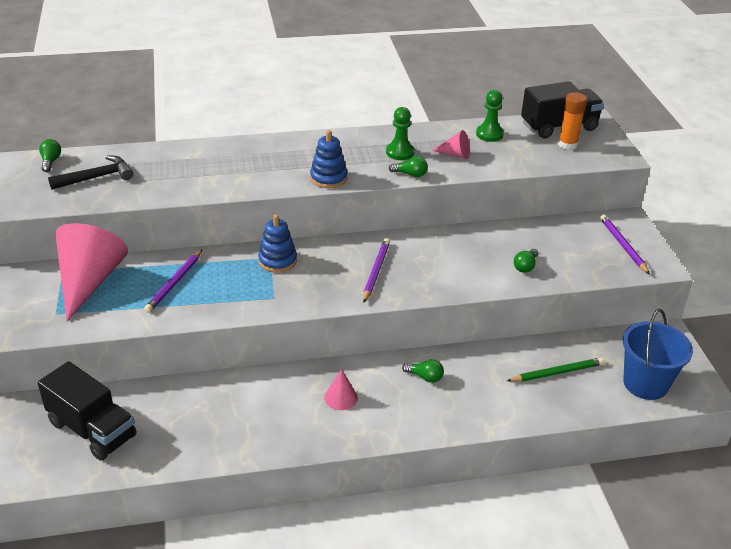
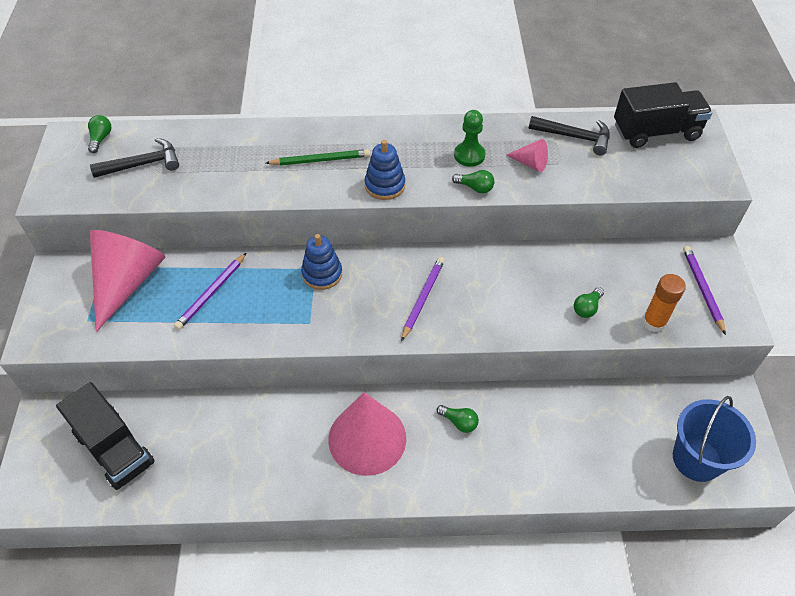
camera: 10 degrees right, 15 degrees up
(341, 397) = (367, 438): pink cone -> pink cone, size x2.25
(489, 134) = (574, 137): green pawn -> black hammer
(557, 373) = (601, 433): green pencil -> green pencil (320, 160)
(567, 145) = (661, 159): orange glue stick -> orange glue stick (654, 322)

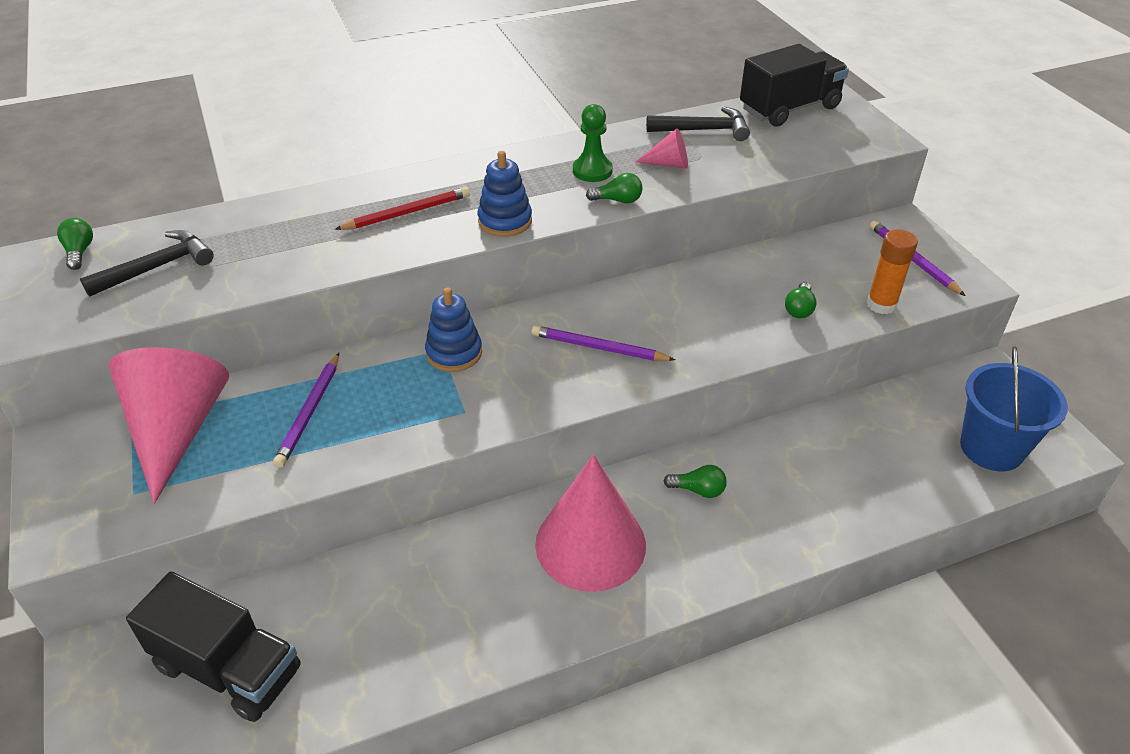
camera: 20 degrees left, 10 degrees down
(320, 160) = (407, 213): green pencil -> red pencil
(423, 298) = (599, 348): purple pencil -> purple pencil turned 75 degrees counterclockwise

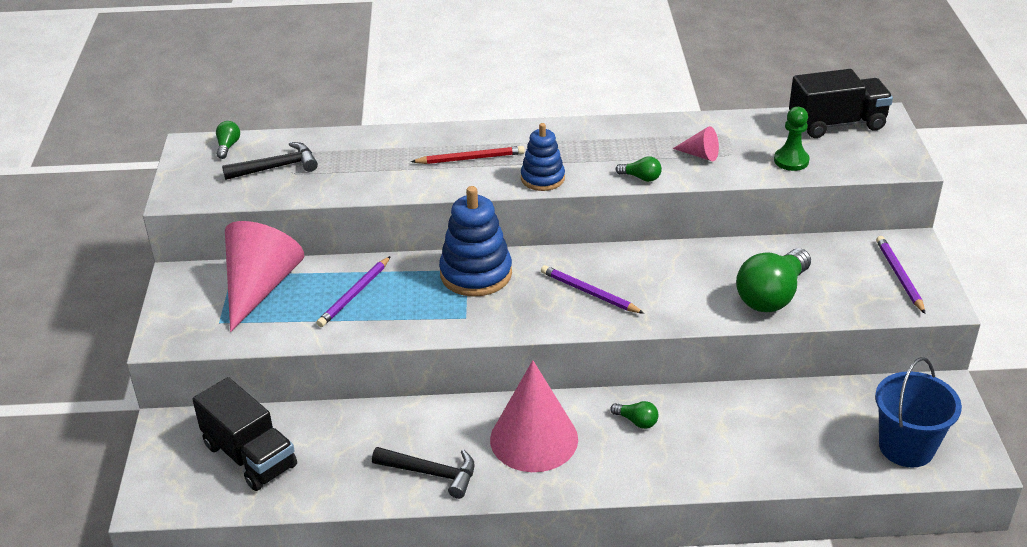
camera: 20 degrees right, 5 degrees down
(454, 353) = (476, 274): blue stacking toy -> blue stacking toy, size x1.61
(592, 171) = (633, 150): green pawn -> green pawn (791, 161)
(703, 130) = (747, 131): black hammer -> black hammer (431, 473)
(799, 309) = (772, 296): green light bulb -> green light bulb, size x2.23
(881, 305) = (846, 306): orange glue stick -> none

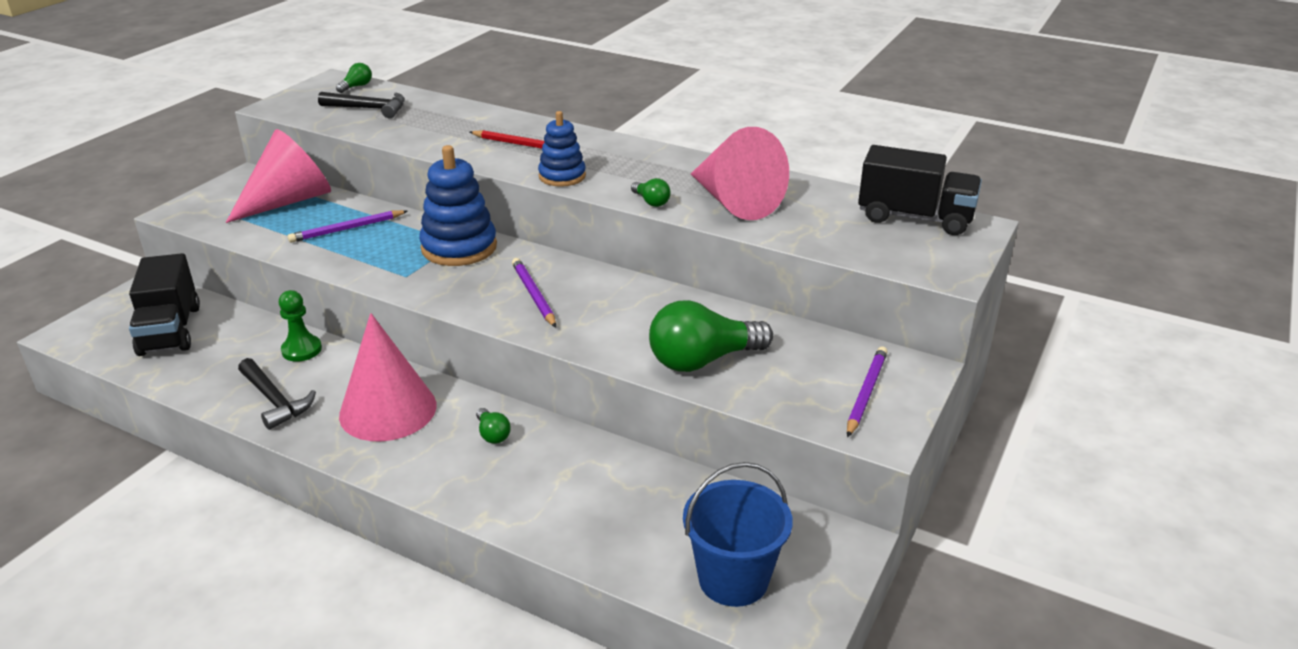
camera: 30 degrees right, 5 degrees down
(700, 155) = (734, 201): pink cone -> pink cone, size x2.25
(791, 161) = (821, 233): green pawn -> green pawn (301, 350)

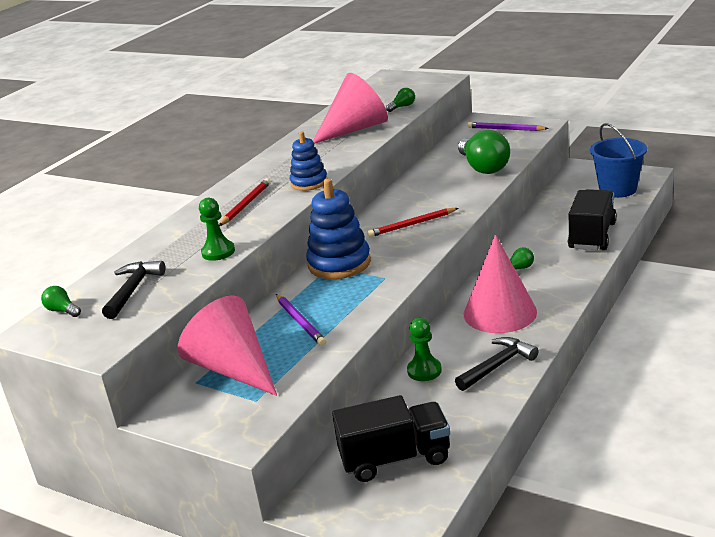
camera: 85 degrees left, 5 degrees down
(415, 138) = (218, 252): none -> green pawn
(534, 295) = (412, 225): purple pencil -> red pencil
(651, 202) = (354, 151): green light bulb -> green light bulb (402, 107)
(915, 218) = (378, 87): black truck -> black truck (592, 236)

